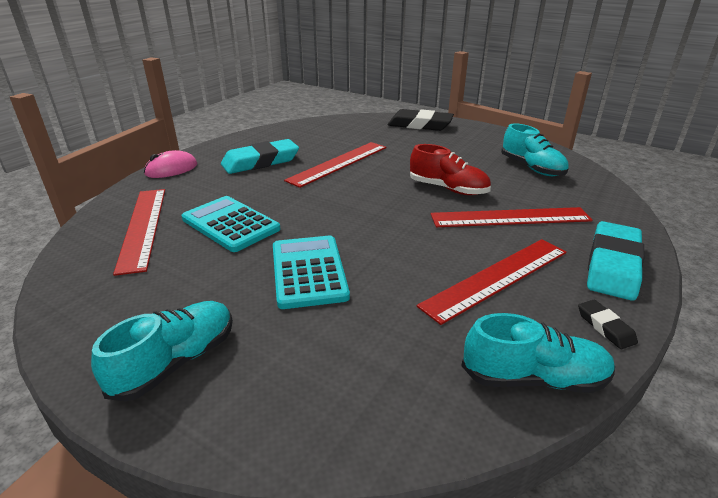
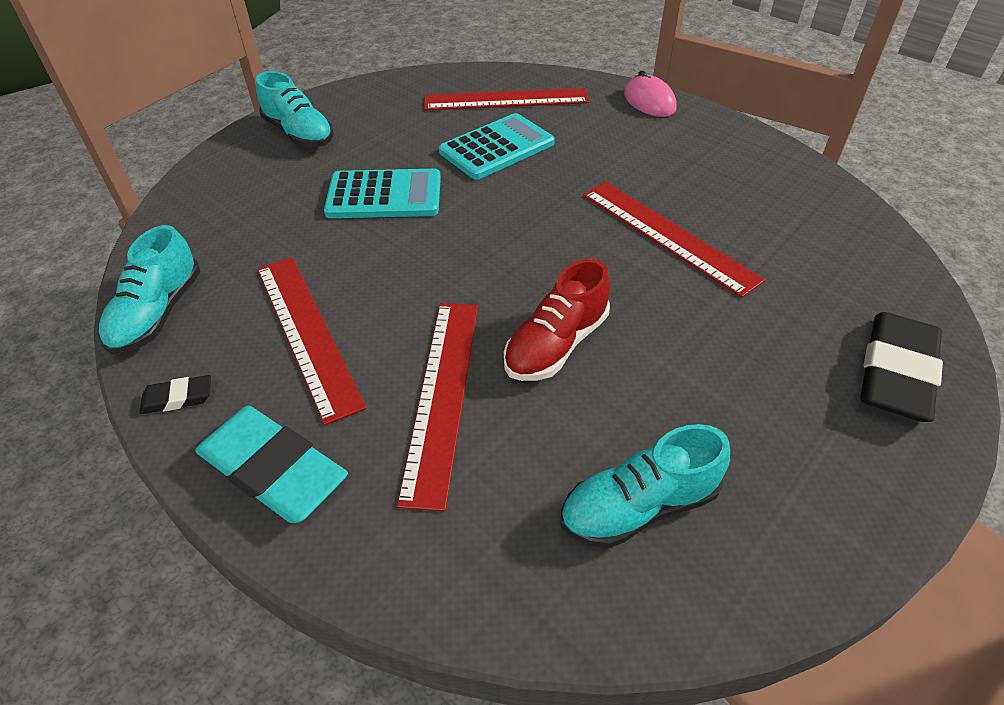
camera: 100 degrees right, 15 degrees up
(260, 162) = (673, 164): turquoise eraser -> none

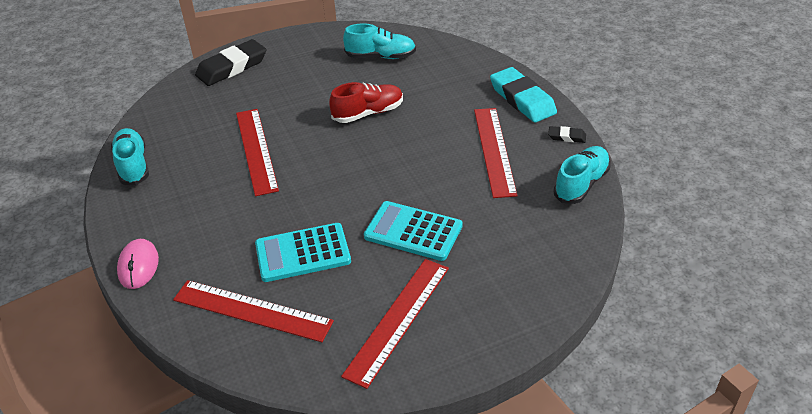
camera: 155 degrees left, 5 degrees down
(299, 134) = (460, 325): turquoise shoe -> turquoise shoe (133, 165)
(442, 395) = (436, 107): red ruler -> red ruler (398, 320)

